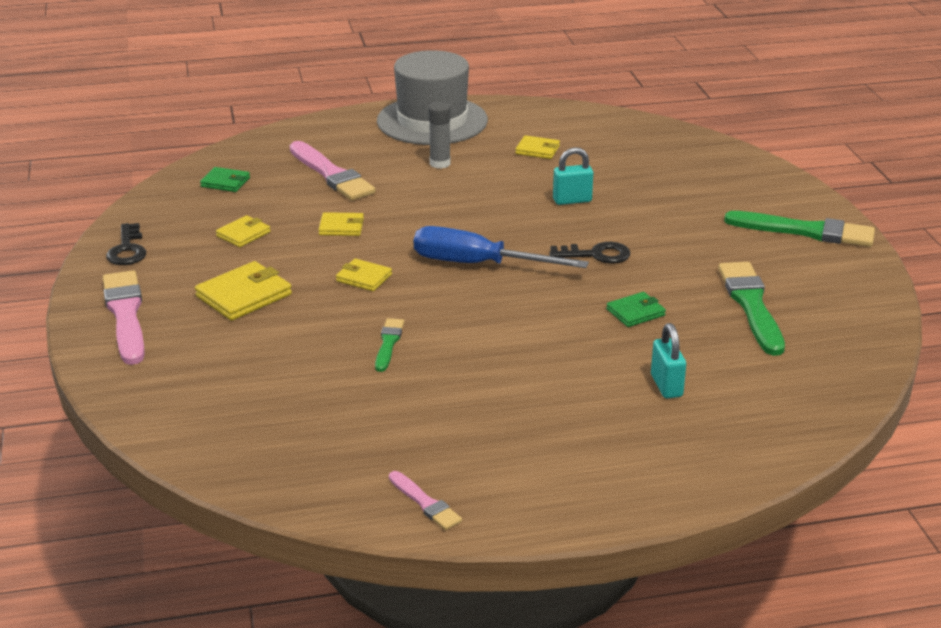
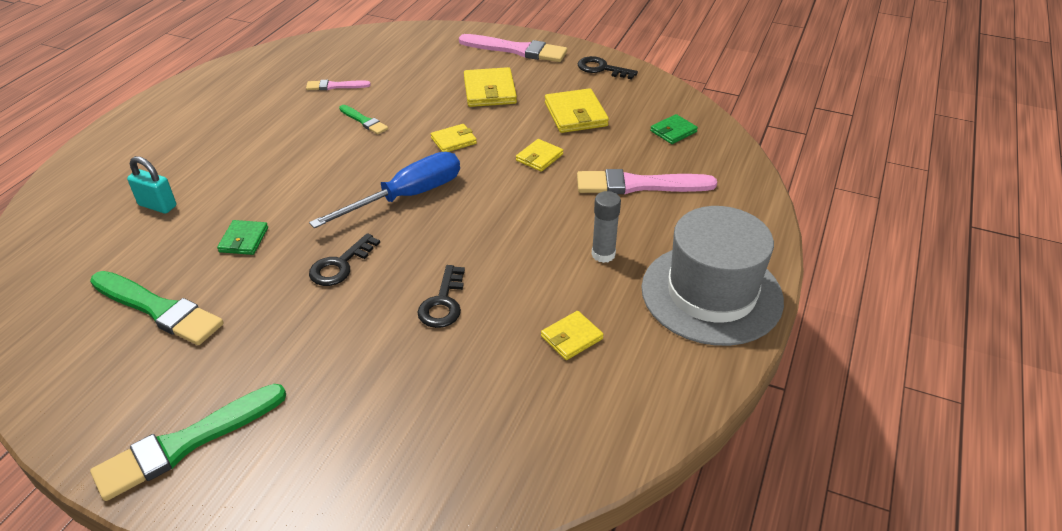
camera: 125 degrees right, 10 degrees up
(243, 234) = (575, 114): yellow wallet -> yellow wallet, size x1.65
(425, 503) = (216, 80): pink brush -> pink brush (335, 86)
(572, 200) = (443, 303): turquoise padlock -> black key

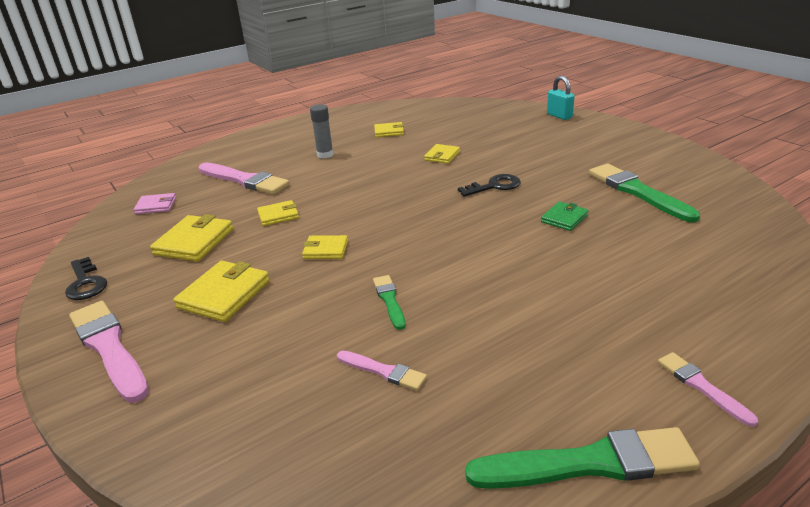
camera: 145 degrees left, 10 degrees down
(133, 132) = (701, 386): none -> pink brush
(157, 205) = (648, 268): turquoise padlock -> turquoise padlock (559, 116)
(186, 443) = (615, 138): green brush -> green brush (589, 463)
(407, 197) = (412, 215): blue screwdriver -> none
(443, 303) = (442, 156): black key -> yellow wallet
(673, 131) = (156, 206): green wallet -> pink wallet
(711, 294) = (298, 131): grey hat -> none

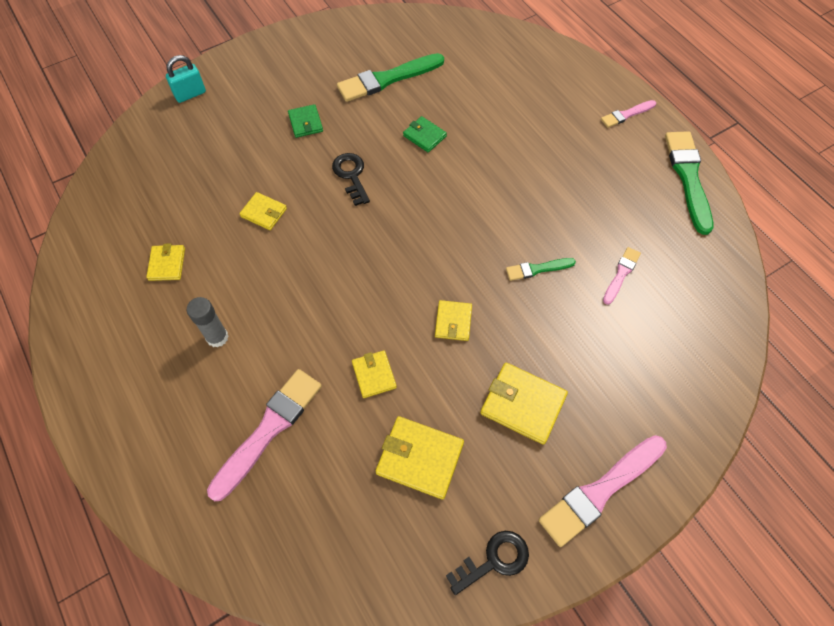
camera: 90 degrees left, 30 degrees up
(156, 206) = (318, 534): pink wallet -> none
(551, 160) = (305, 123): none -> green wallet

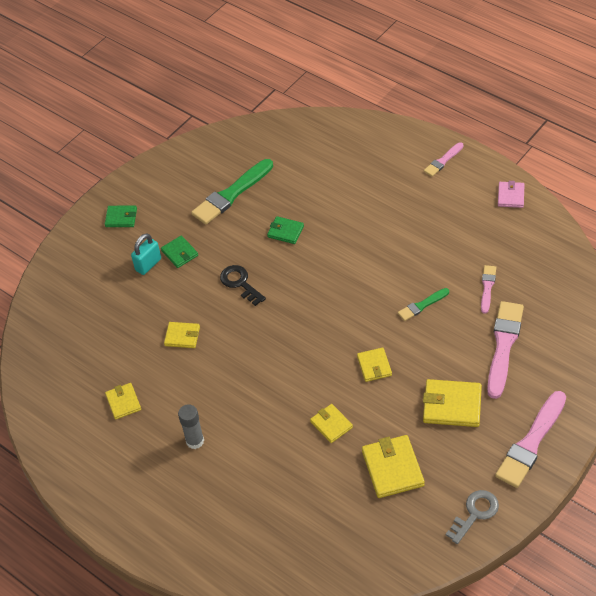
camera: 15 degrees left, 10 degrees down
(190, 94) = (65, 262): turquoise padlock -> turquoise padlock (148, 264)
(266, 68) = (121, 218): none -> green wallet
(269, 429) = (270, 490): pink brush -> pink brush (503, 345)
(420, 458) = (392, 468): yellow wallet -> yellow wallet turned 75 degrees clockwise
(494, 560) = (475, 513): black key -> grey key
(688, 177) = (510, 196): green brush -> pink wallet

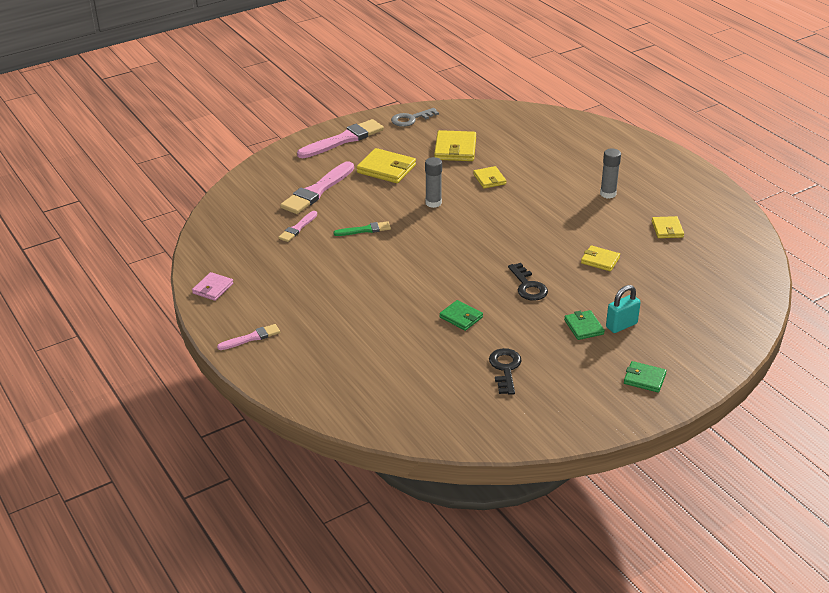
camera: 165 degrees left, 15 degrees down
(231, 194) = (505, 368): green brush -> black key
(374, 366) = (433, 203): yellow wallet -> grey glue stick

